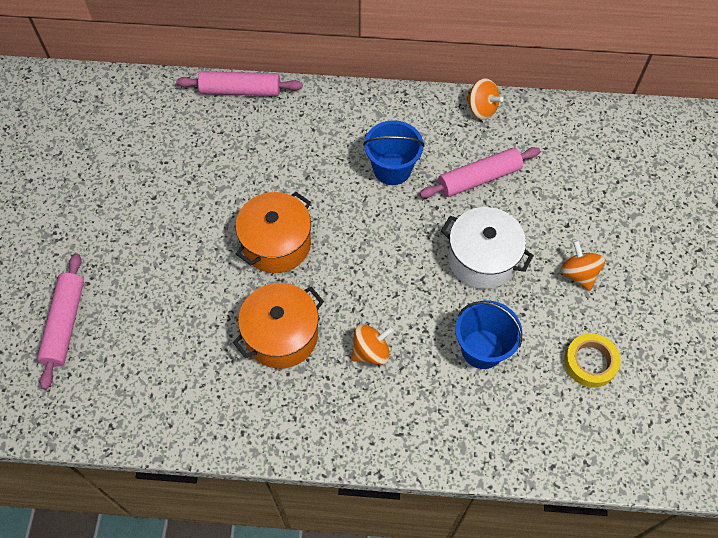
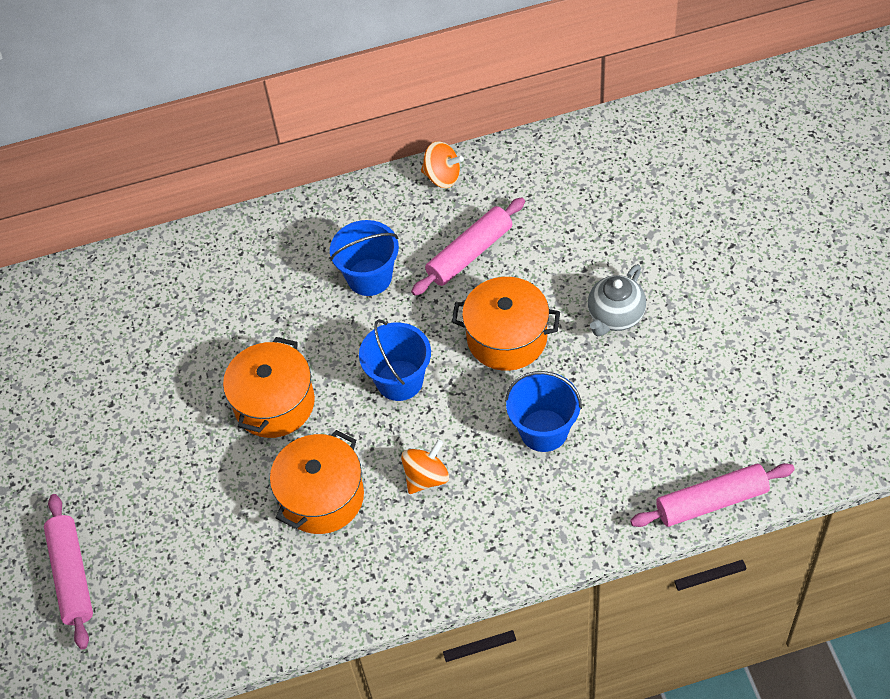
camera: 15 degrees left, 5 degrees down
(240, 90) = (158, 251): pink rolling pin -> pink rolling pin (711, 502)
(382, 262) = (399, 380): none -> blue bucket
(482, 259) = (507, 338): white pot -> orange pot
(578, 274) = (615, 316): orange spinning top -> grey teapot
(590, 362) = (661, 402): yellow tape -> none

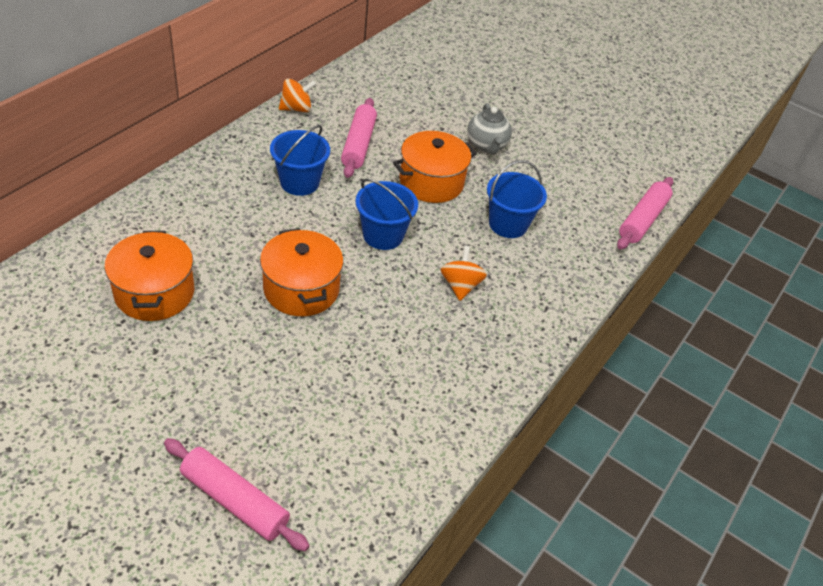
camera: 50 degrees left, 10 degrees down
(322, 497) = (398, 333): orange pot -> orange pot (154, 293)

